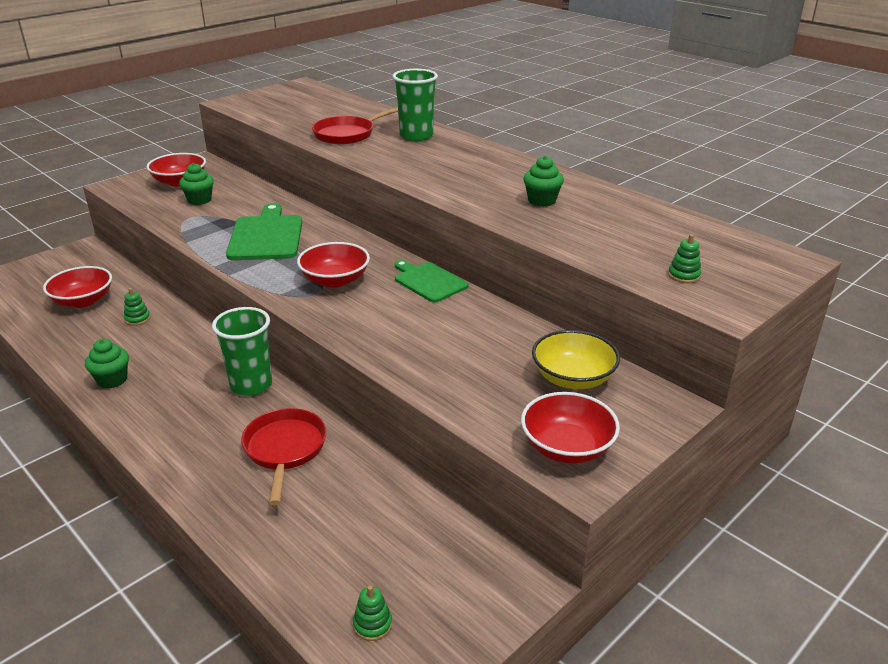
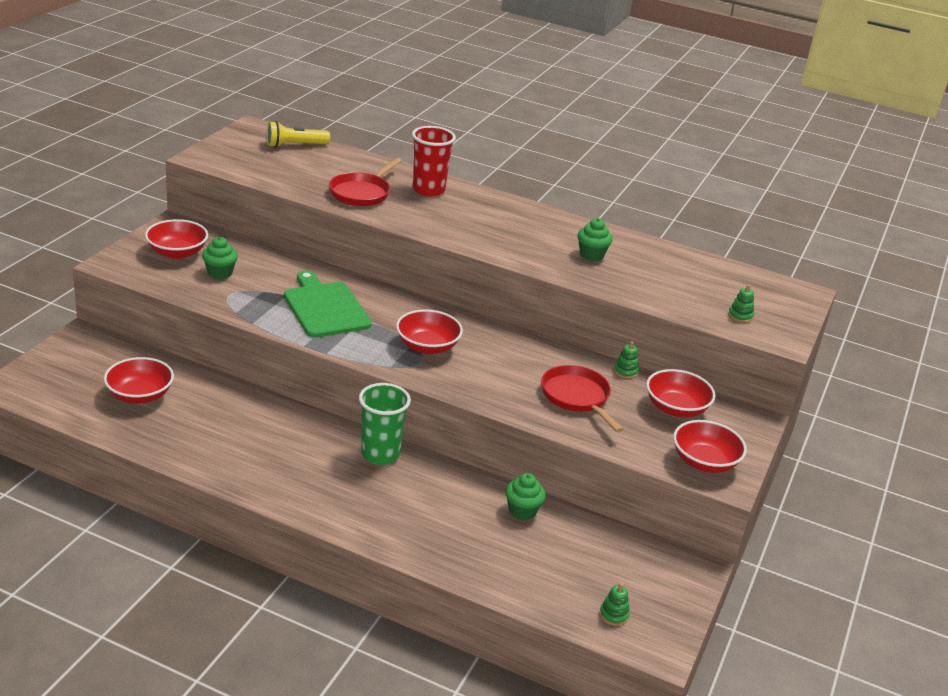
camera: 25 degrees left, 0 degrees up
(112, 380) = (247, 469): green cupcake -> green cupcake (522, 511)
(137, 319) = (215, 406): green stacking toy -> green stacking toy (625, 371)
(285, 449) = (454, 504): red pan -> red pan (577, 397)
(323, 98) = (295, 145): none -> yellow flashlight
(416, 136) = (428, 190): green cup -> red cup
(429, 281) = (508, 337): green cutting board -> none
(573, 378) = (676, 408): yellow bowl -> red bowl

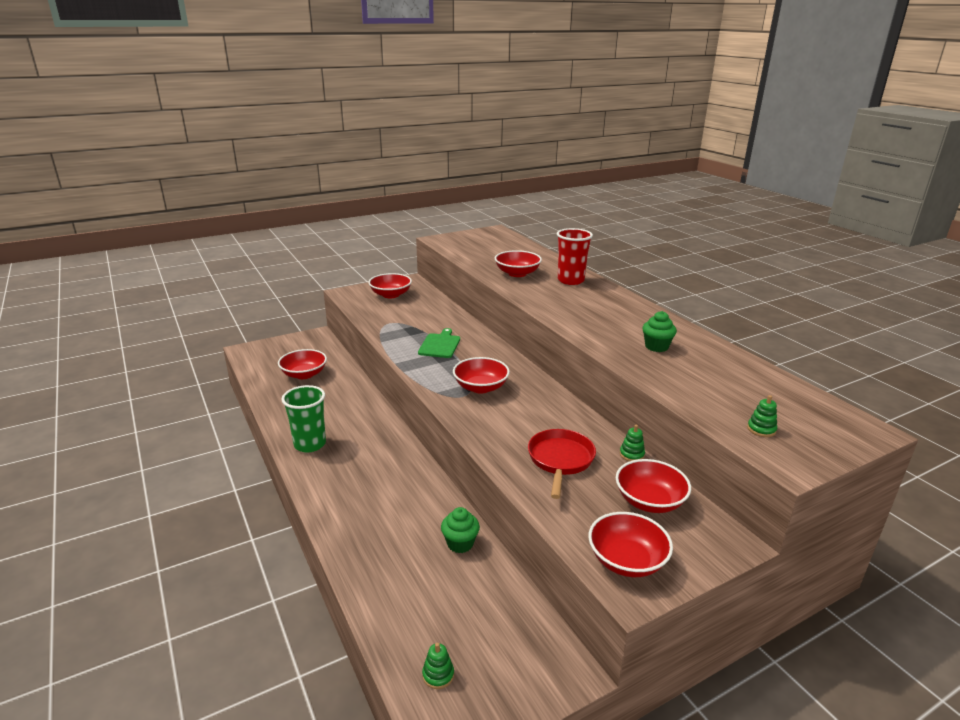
camera: 40 degrees right, 5 degrees down
(220, 273) = (400, 310): green cupcake -> none
(295, 145) = (509, 242): yellow flashlight -> none
(325, 308) = (440, 345): green cutting board -> green cutting board, size x0.66
(362, 193) = (517, 273): red pan -> red bowl
(380, 454) = (402, 459): green cup -> green cup (310, 444)

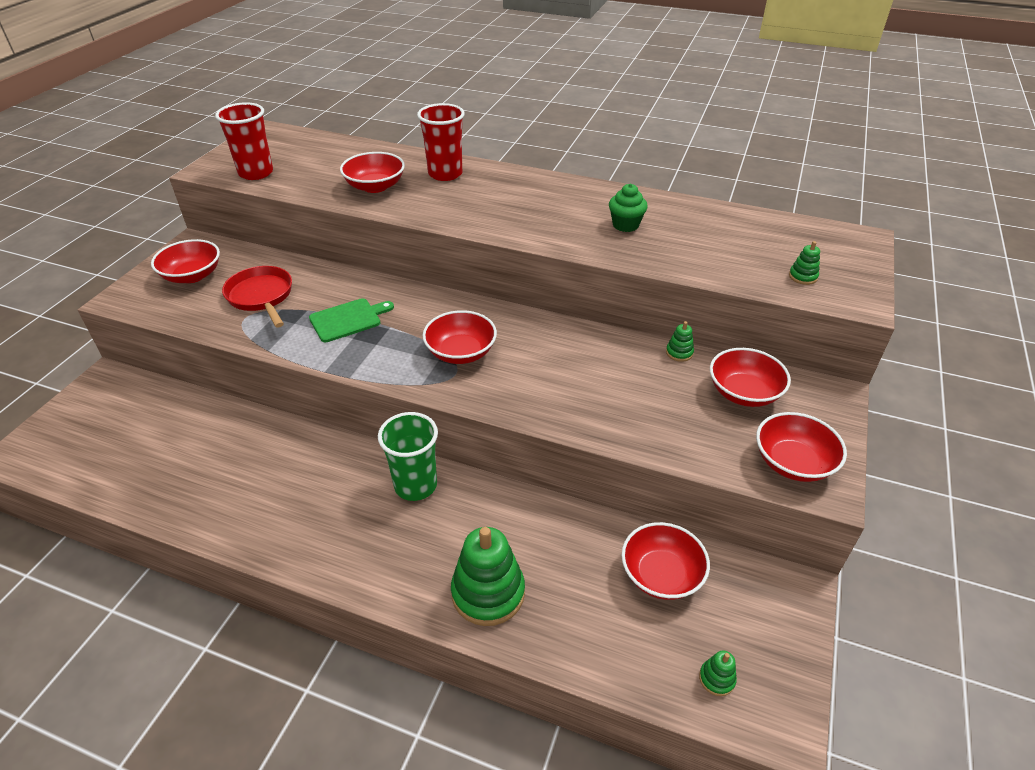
camera: 40 degrees left, 15 degrees up
(304, 374) = (160, 444): red bowl -> red bowl (661, 574)
(310, 444) = (291, 532): green cup -> green cup (415, 485)
(366, 533) = (488, 593): none -> green stacking toy
(440, 345) = (348, 319): green cutting board -> green cutting board turned 90 degrees clockwise
(460, 543) = (588, 537): green cupcake -> none
(461, 248) = (256, 173): none -> red cup
(560, 460) = (632, 394): red pan -> red pan (261, 296)

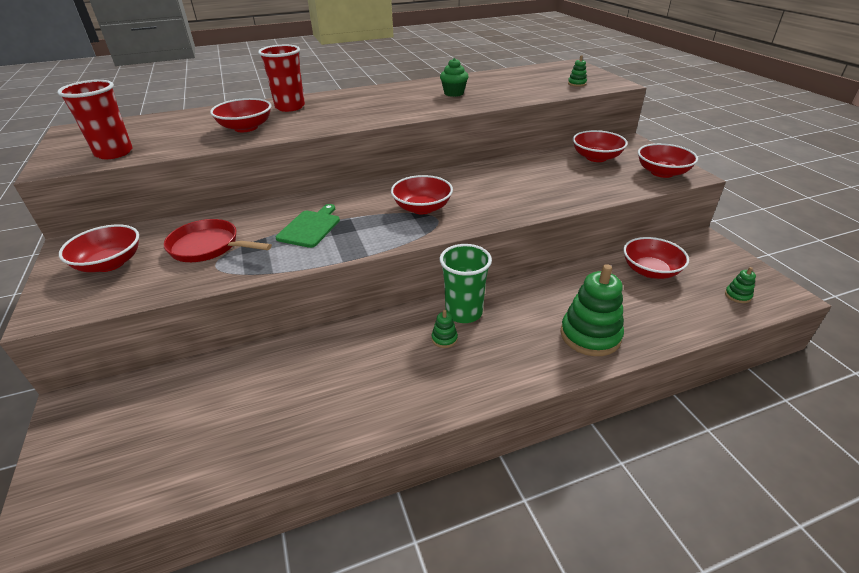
camera: 40 degrees left, 5 degrees down
(679, 353) = (540, 156): green stacking toy -> green stacking toy (444, 339)

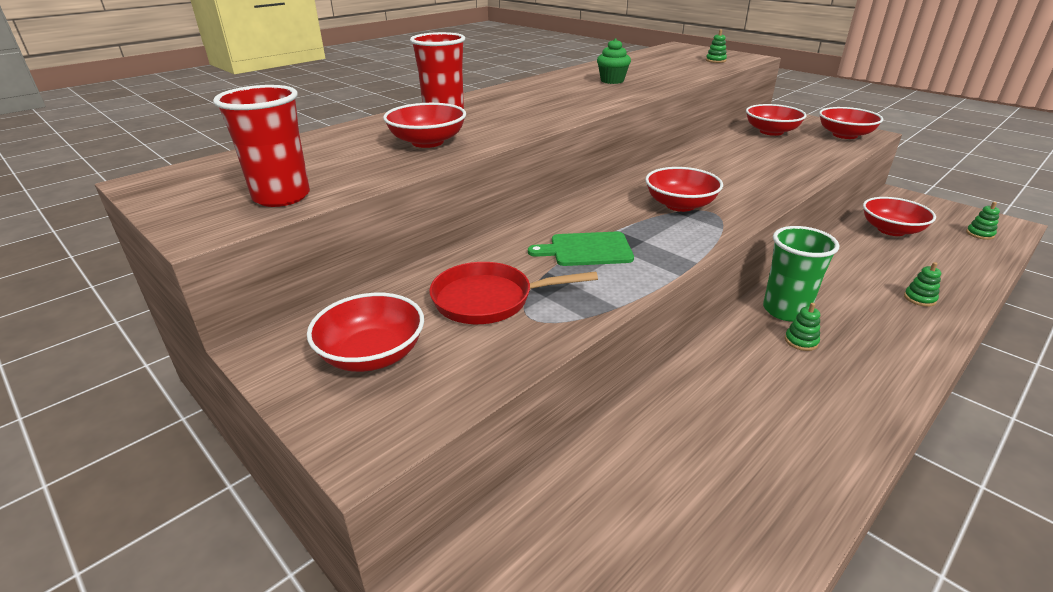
camera: 25 degrees left, 5 degrees down
(310, 227) = (587, 250): green cutting board -> green cutting board turned 90 degrees counterclockwise
(590, 335) = (919, 298): green stacking toy -> green stacking toy, size x0.44

